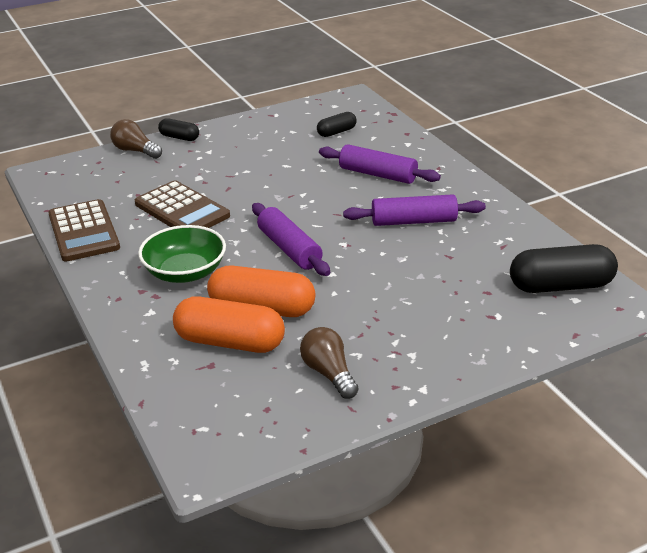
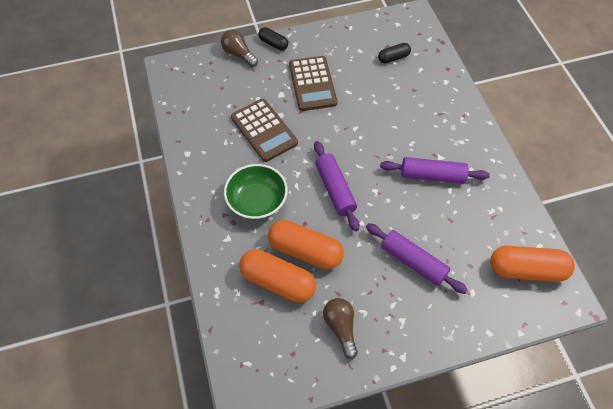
camera: 10 degrees right, 25 degrees up
(84, 231) = (191, 142): brown calculator -> brown calculator (312, 84)
(378, 174) = (415, 115): purple rolling pin -> purple rolling pin (413, 262)
(561, 286) = (526, 270): black capsule -> orange capsule

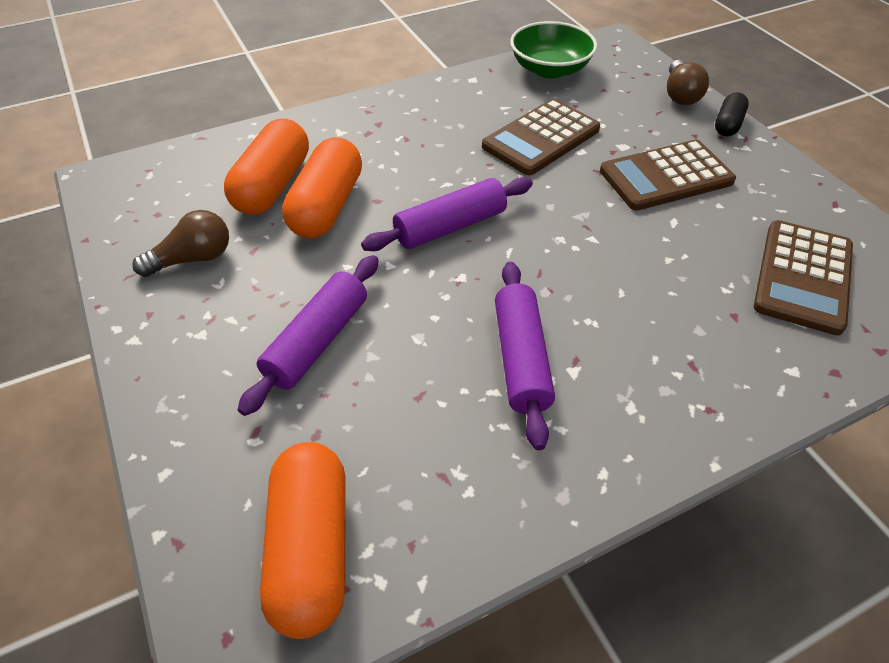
camera: 80 degrees right, 10 degrees down
(239, 54) = (680, 95): brown light bulb -> brown light bulb turned 150 degrees clockwise
(257, 201) = (408, 149): green bowl -> green bowl (550, 69)
(393, 58) = (803, 277): black capsule -> brown calculator

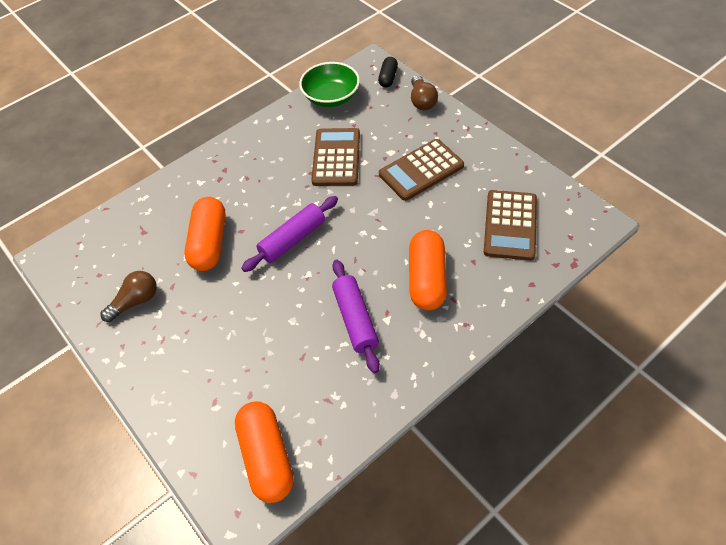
camera: 10 degrees left, 5 degrees up
(273, 185) = (168, 235): orange capsule -> orange capsule (427, 279)
(317, 341) = (232, 338): purple rolling pin -> none
(541, 138) = (336, 157): brown calculator -> brown calculator turned 150 degrees clockwise
(728, 124) = (455, 119): black capsule -> black capsule (388, 78)

